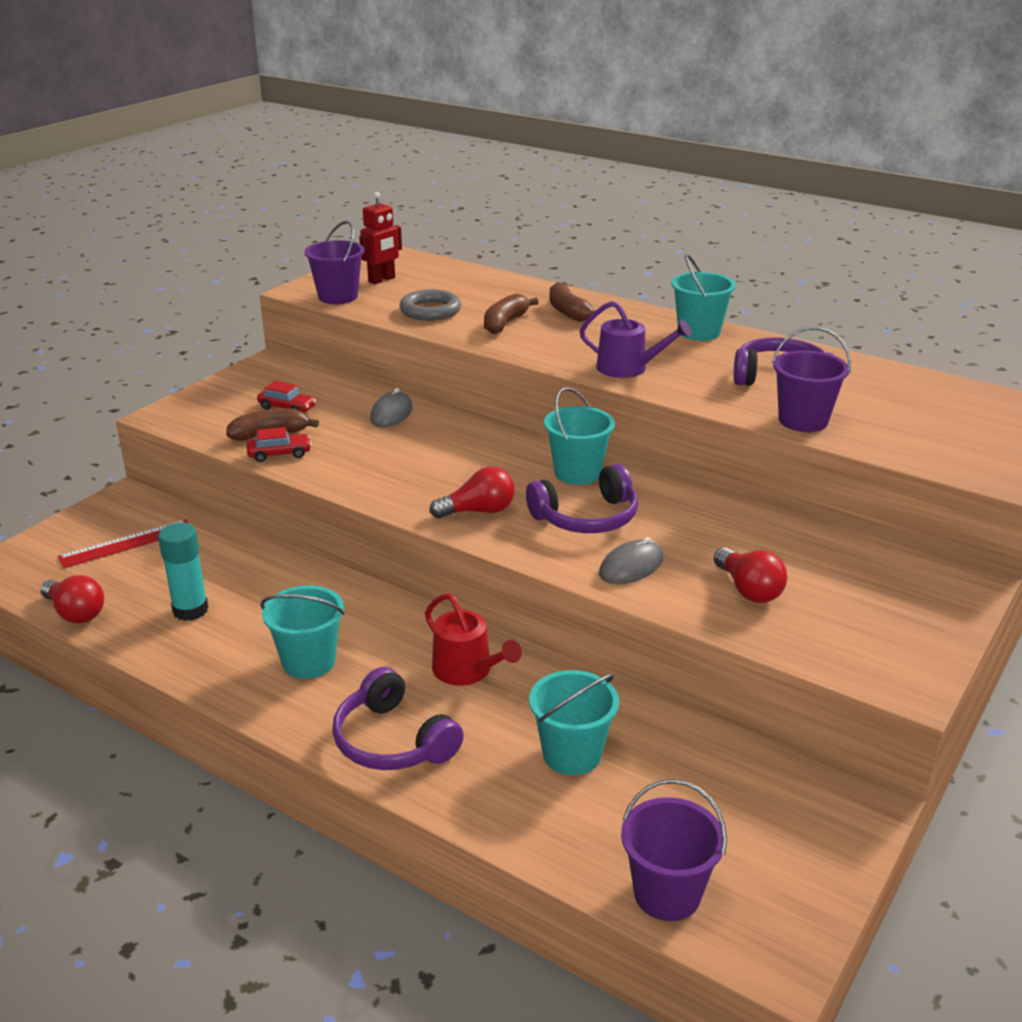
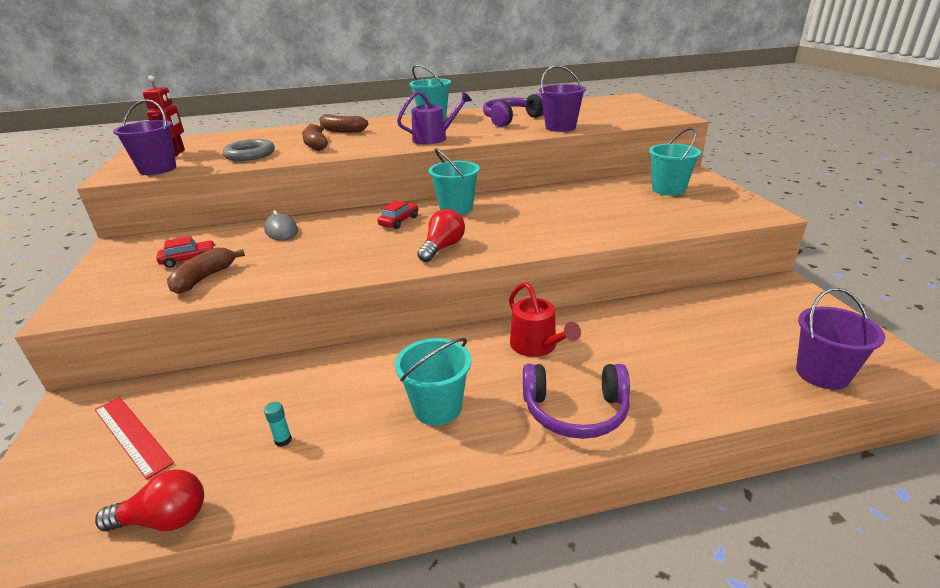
camera: 45 degrees left, 0 degrees up
(126, 543) = (132, 435): red ruler -> red ruler turned 60 degrees counterclockwise
(190, 610) = (283, 440): turquoise glue stick -> turquoise glue stick, size x0.46
(279, 454) = (237, 285): red car -> red car (399, 221)
(466, 670) = (536, 346): red watering can -> red watering can turned 60 degrees clockwise
(572, 754) = (663, 347): turquoise bucket -> turquoise bucket (668, 189)
(586, 517) = (504, 223): purple headphones -> none
(631, 566) = (572, 230): grey mouse -> none
(748, 590) = (636, 213): red light bulb -> none

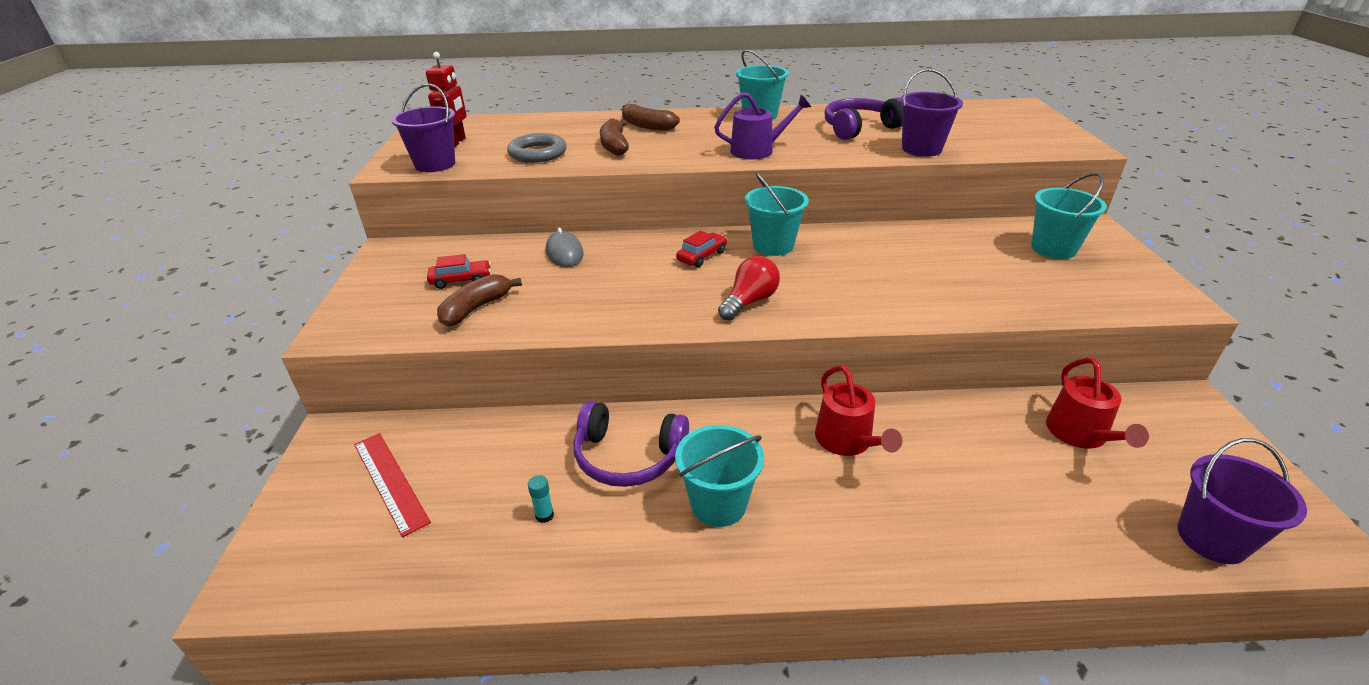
camera: 10 degrees right, 5 degrees up
(165, 519) = (418, 587): red light bulb -> none
(575, 411) = (880, 536): purple headphones -> purple headphones (628, 456)
(712, 317) = (1080, 434): none -> red watering can

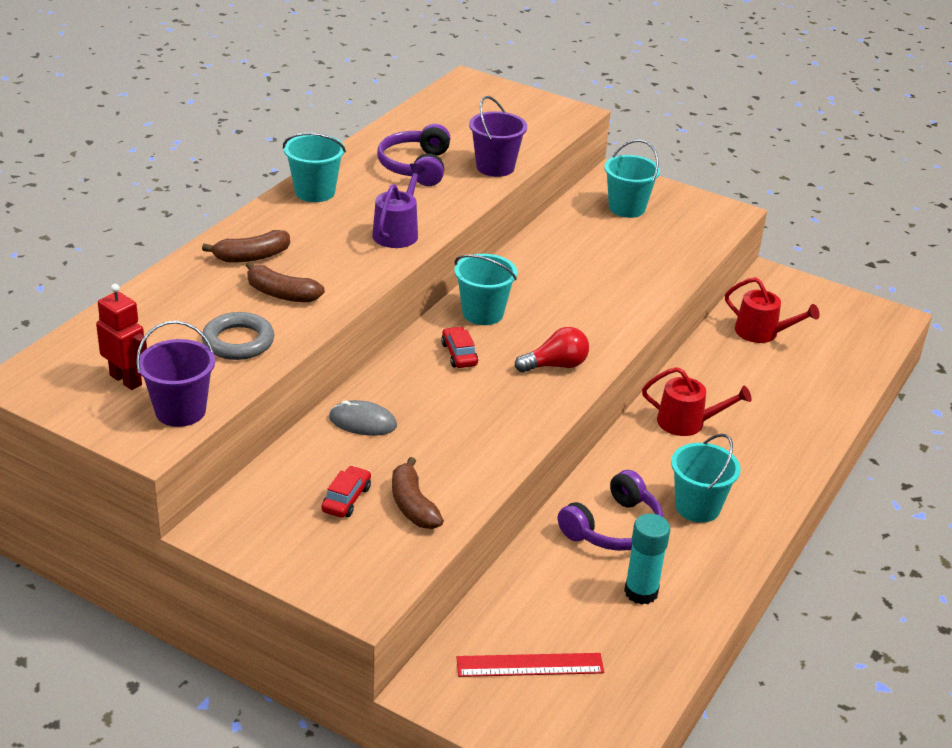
camera: 60 degrees left, 0 degrees up
(544, 515) = (641, 592): turquoise glue stick -> turquoise glue stick, size x2.15
(749, 302) = (556, 365): red light bulb -> red light bulb turned 90 degrees clockwise
(1211, 538) = (866, 348): purple bucket -> none

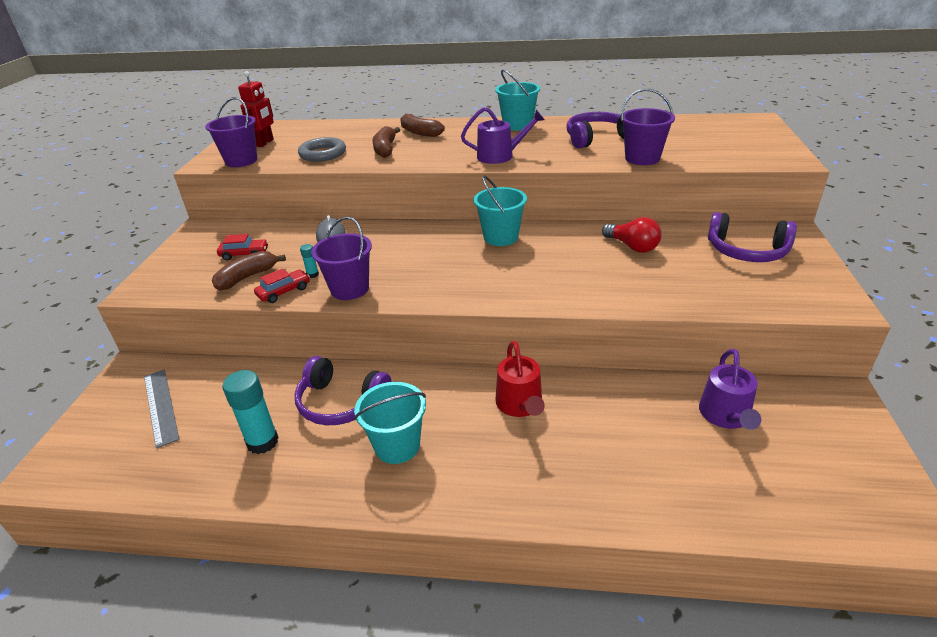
camera: 70 degrees right, 0 degrees up
(451, 455) = (312, 274): none -> turquoise glue stick
(459, 354) = (438, 244): red car -> red car (284, 292)
(507, 436) = (350, 289): none -> purple bucket
(530, 665) = (161, 406): red ruler -> grey ruler
(556, 365) = (461, 284): red light bulb -> red light bulb (632, 247)
(627, 208) = (746, 251): turquoise bucket -> purple headphones
(761, 333) = (725, 415): red watering can -> purple watering can

